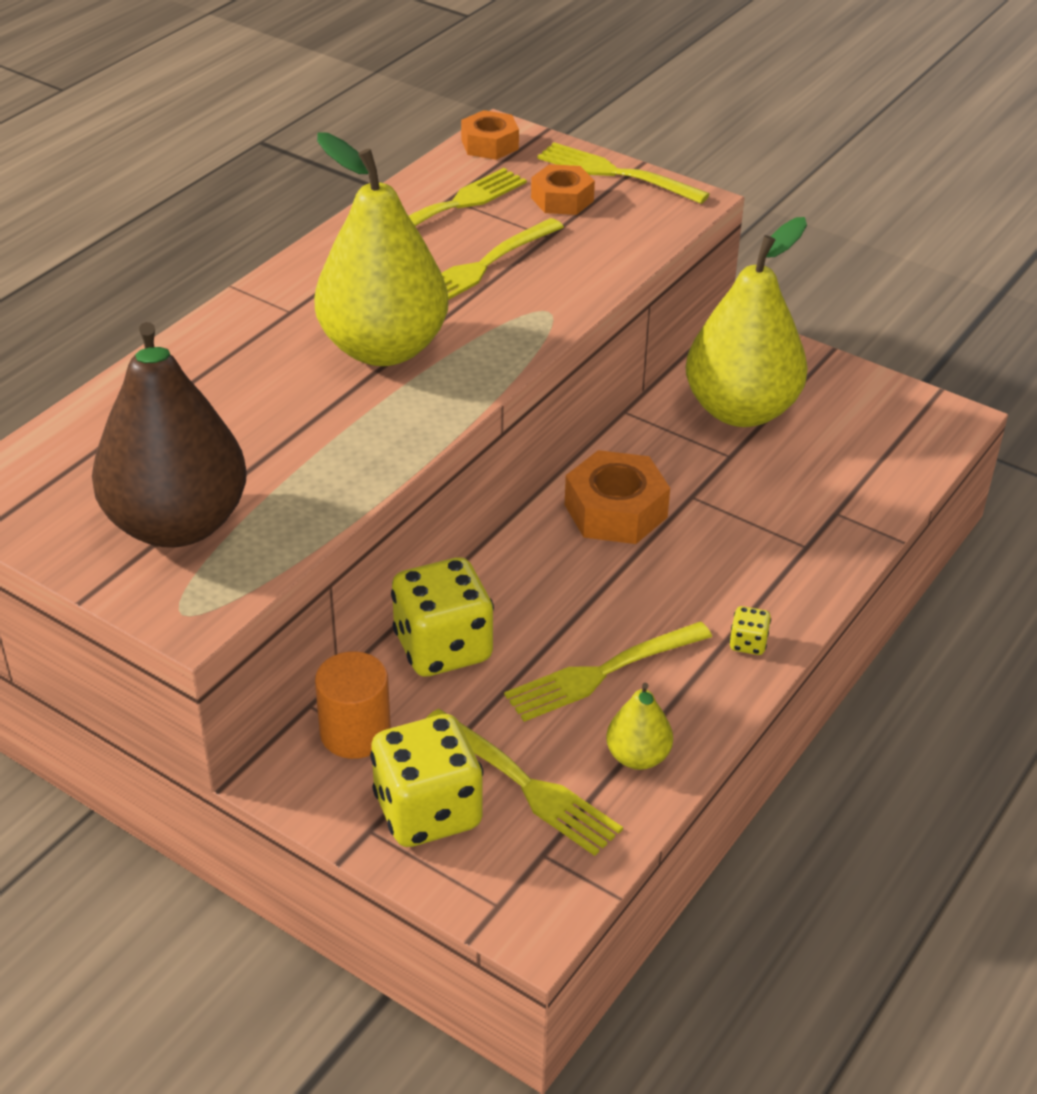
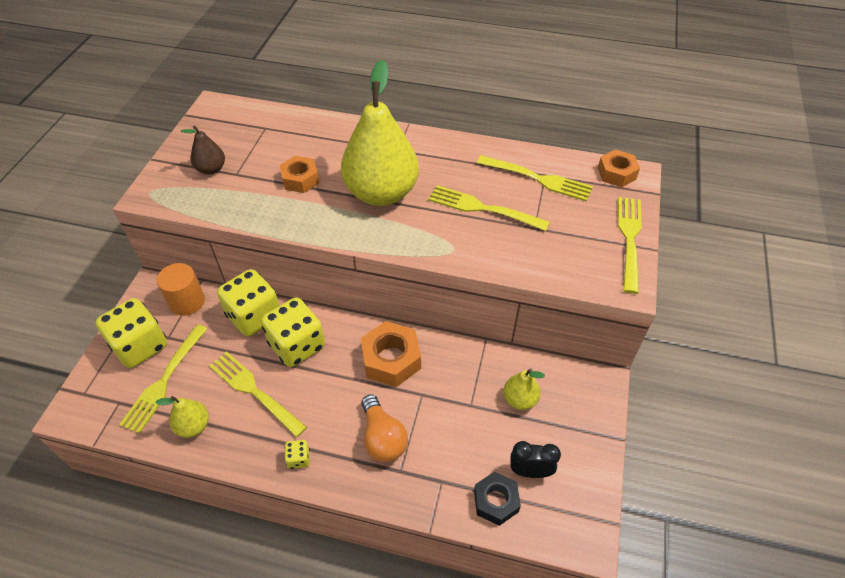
camera: 70 degrees right, 10 degrees up
(177, 524) = (211, 169): brown pear -> brown pear, size x0.45
(535, 607) = (297, 345): none -> yellow dice
(562, 199) = (579, 222): orange nut -> orange nut (300, 179)
(741, 410) = (519, 399): yellow pear -> yellow pear, size x0.45
(748, 551) = (382, 438): none -> orange light bulb
(850, 433) = (530, 471): none -> black clock
(881, 473) = (496, 501): none -> black nut

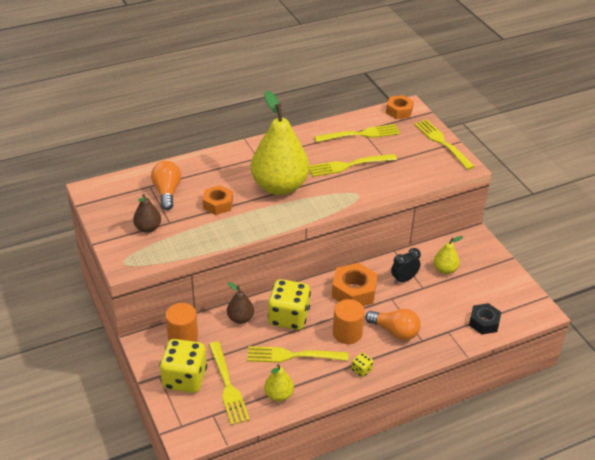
camera: 40 degrees left, 10 degrees down
(254, 316) = (240, 318): yellow dice -> brown pear
(271, 142) = (167, 192): none -> orange light bulb
(332, 403) = (347, 333): none -> orange cylinder
(530, 471) = (485, 299): black clock -> black clock (404, 279)

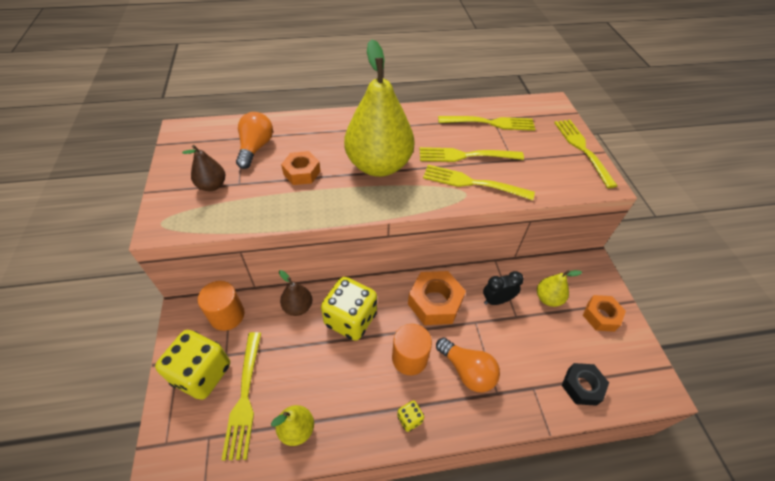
camera: 15 degrees right, 10 degrees up
(293, 355) = (336, 374): yellow fork -> yellow fork (473, 183)
(399, 111) = (540, 105): orange nut -> orange nut (601, 316)

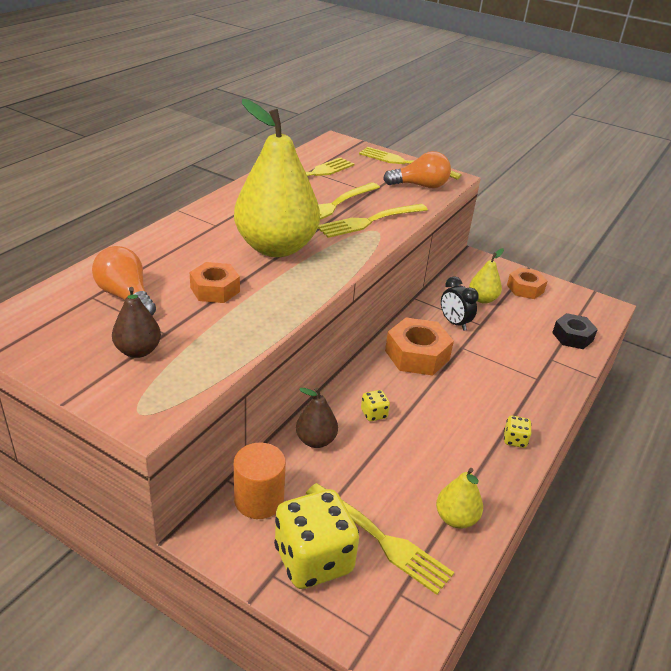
camera: 50 degrees left, 15 degrees down
(350, 319) = (374, 414): yellow dice -> yellow dice, size x0.43
(409, 358) = (456, 404): orange cylinder -> none
(467, 371) = (502, 381): orange light bulb -> orange light bulb (420, 186)
(497, 300) = (454, 323): black clock -> black clock turned 60 degrees counterclockwise

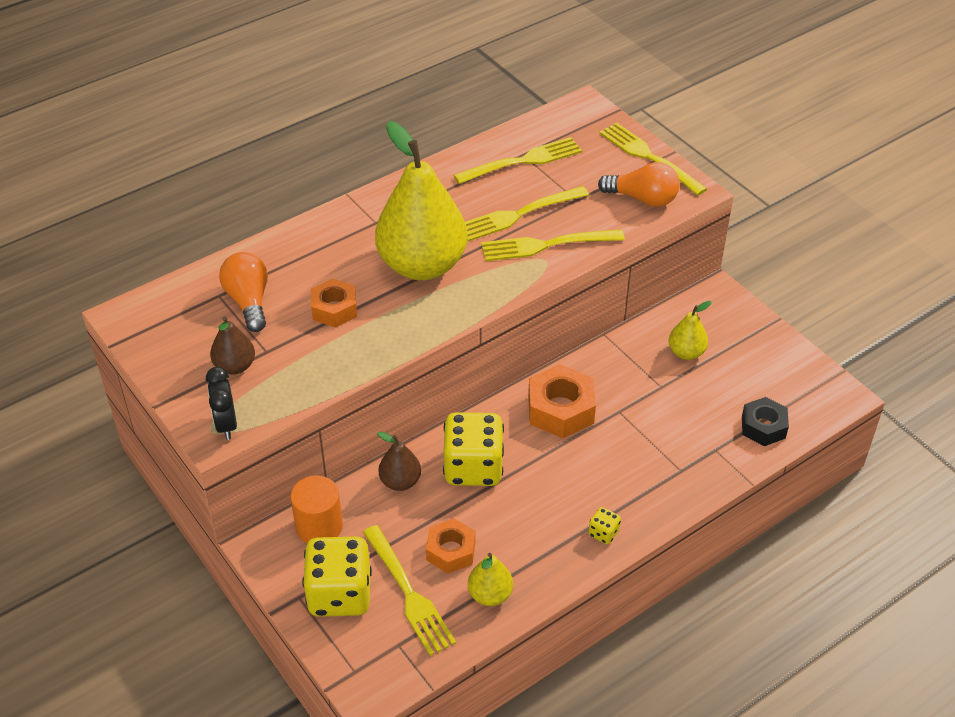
camera: 25 degrees right, 10 degrees up
(374, 414) = (473, 467): yellow dice -> yellow dice, size x2.35
(454, 323) = (630, 378): black clock -> black clock (226, 425)
(525, 288) = (752, 348): orange nut -> orange nut (451, 551)

